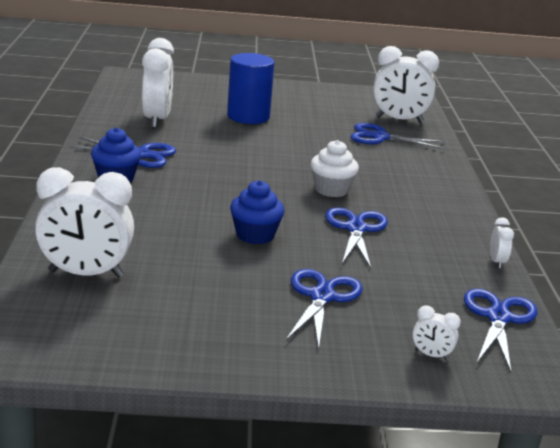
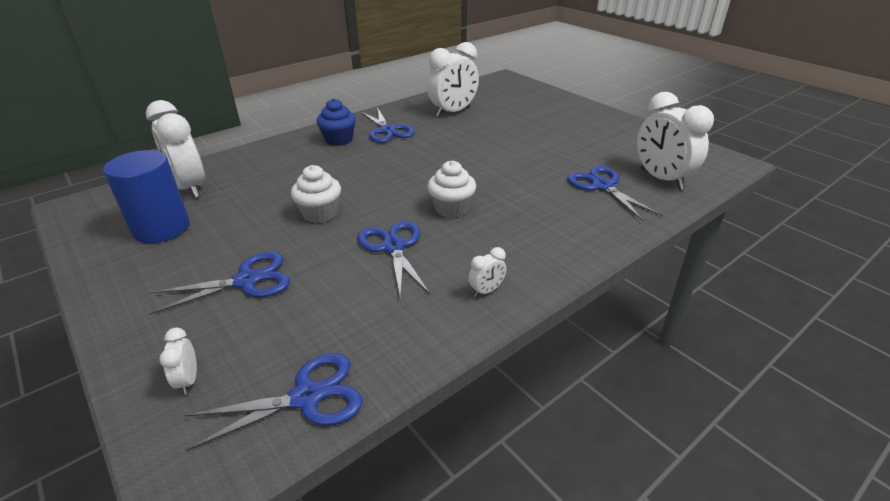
camera: 55 degrees right, 10 degrees up
(248, 116) = (523, 130): blue cylinder -> blue cylinder (161, 228)
(255, 235) = (320, 213): blue cupcake -> white cupcake
(356, 229) = (393, 247): blue scissors -> blue scissors turned 75 degrees counterclockwise
(496, 262) = (435, 349): white clock -> white clock (486, 291)

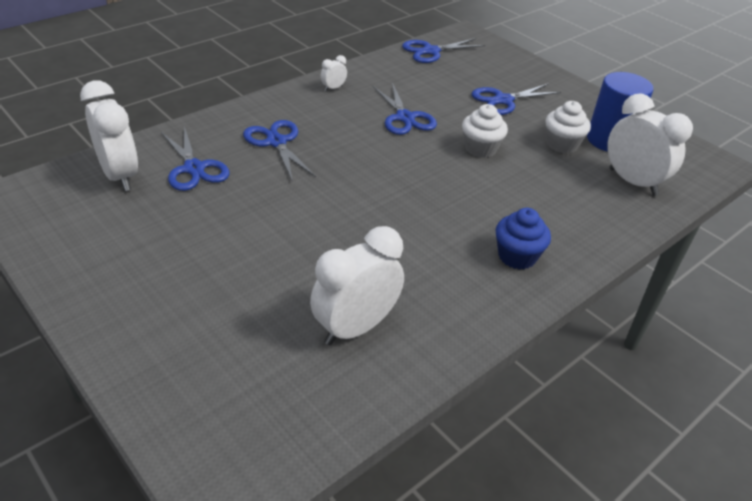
camera: 175 degrees right, 5 degrees up
(188, 380) = (496, 59): white clock -> none
(387, 130) = (455, 276): blue scissors -> blue scissors (276, 142)
(451, 208) = (357, 149): white cupcake -> white cupcake (562, 144)

